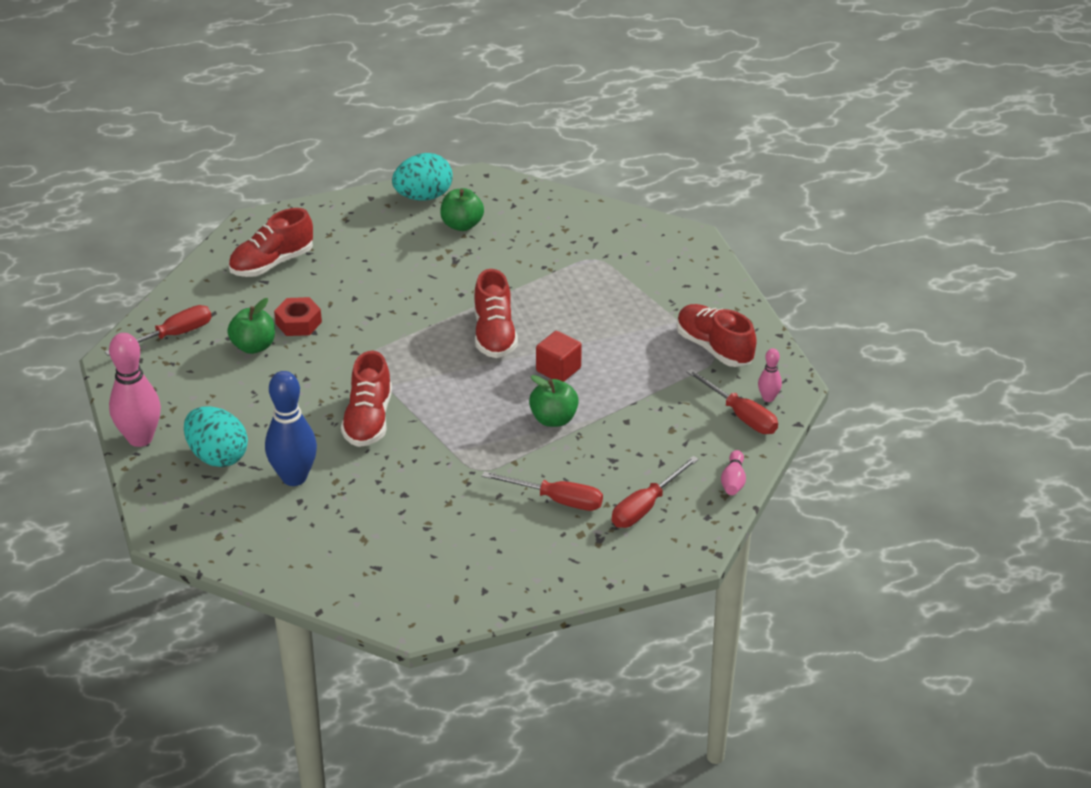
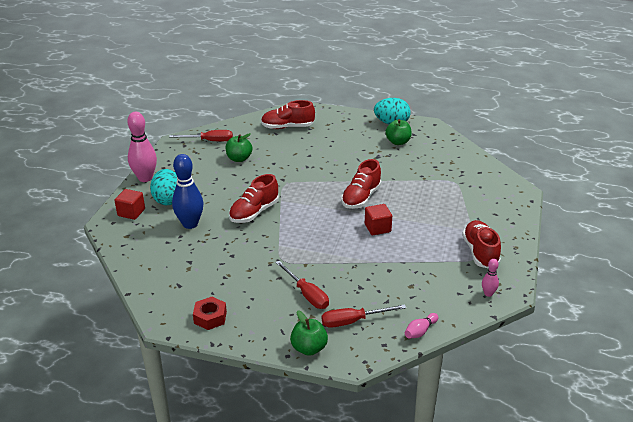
camera: 35 degrees right, 5 degrees down
(184, 500) = (131, 212): none -> red cube
(298, 323) = (271, 156): red nut -> red nut (210, 317)
(553, 419) = (349, 252): green apple -> green apple (309, 348)
(740, 415) = (461, 296): red screwdriver -> none

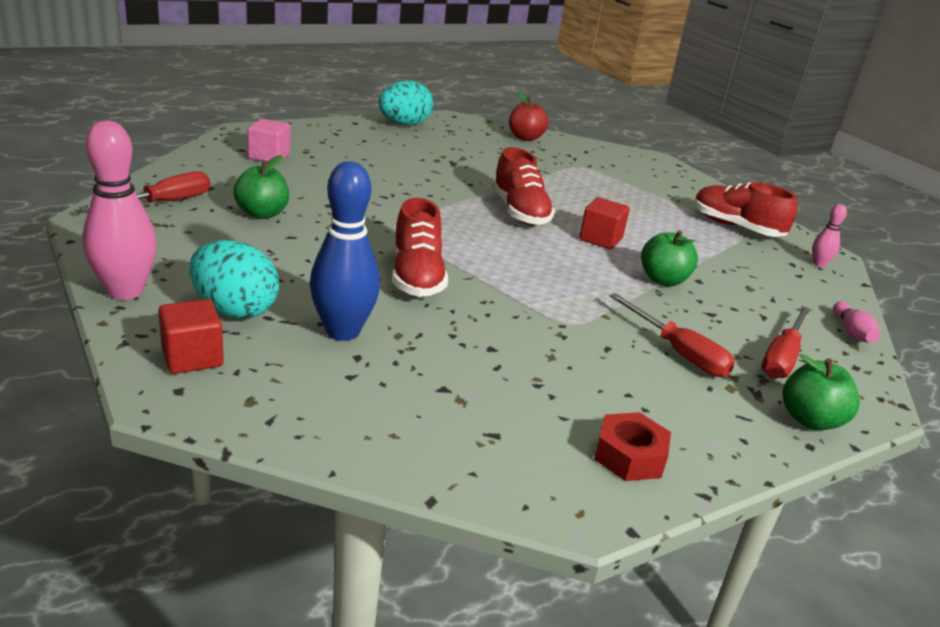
camera: 50 degrees left, 5 degrees down
(287, 127) = (269, 156): red shoe -> pink cube
(307, 294) = (678, 352): red screwdriver -> red screwdriver turned 45 degrees clockwise
(398, 142) = (448, 142): green apple -> green apple (663, 280)
(454, 151) = (525, 138): none -> red apple

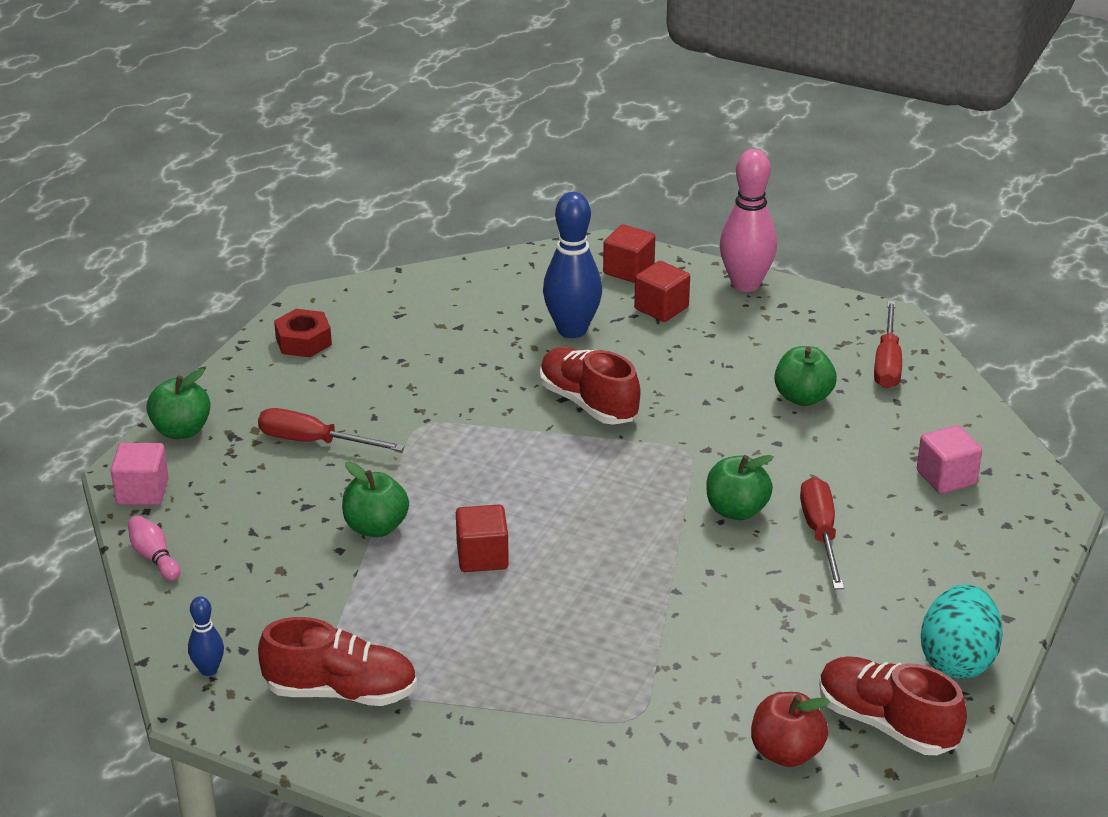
camera: 150 degrees right, 5 degrees up
(234, 310) = (661, 308): turquoise egg -> red cube
(413, 194) = (736, 510): none -> green apple
(520, 212) = (603, 550): red shoe -> red shoe (886, 724)
(782, 357) = (219, 484): red screwdriver -> red screwdriver (820, 534)
(819, 264) = (208, 670): pink bowling pin -> blue bowling pin
(859, 382) = (142, 492): none -> pink cube

